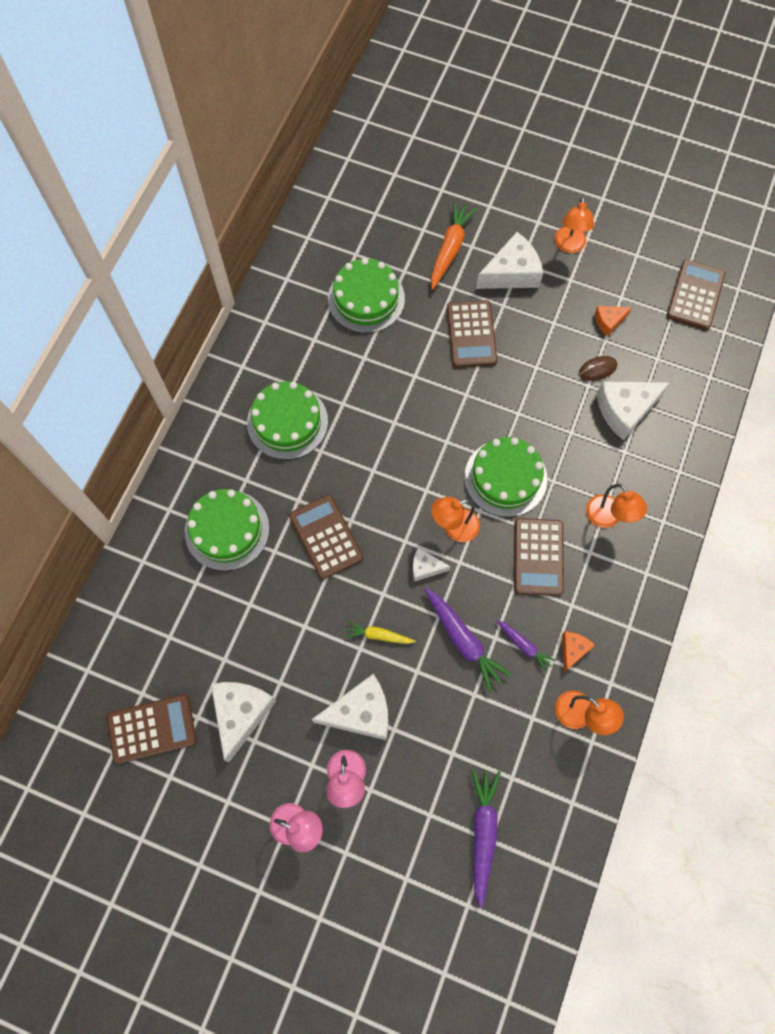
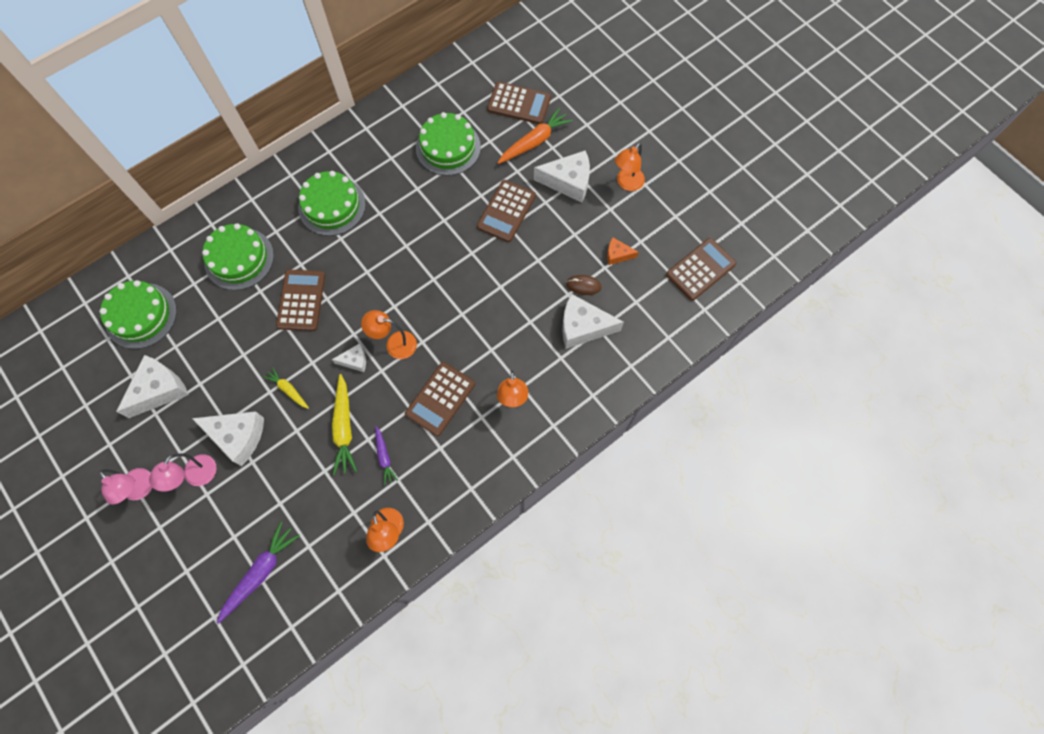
camera: 30 degrees right, 0 degrees up
(152, 728) = (97, 366): brown calculator -> brown calculator (519, 103)
(425, 567) = (354, 360): white cheese -> white cheese turned 135 degrees clockwise
(463, 640) = (344, 428): purple carrot -> yellow carrot
(505, 478) = (457, 328): green cake -> green cake (141, 315)
(573, 650) = (417, 481): orange cheese -> none

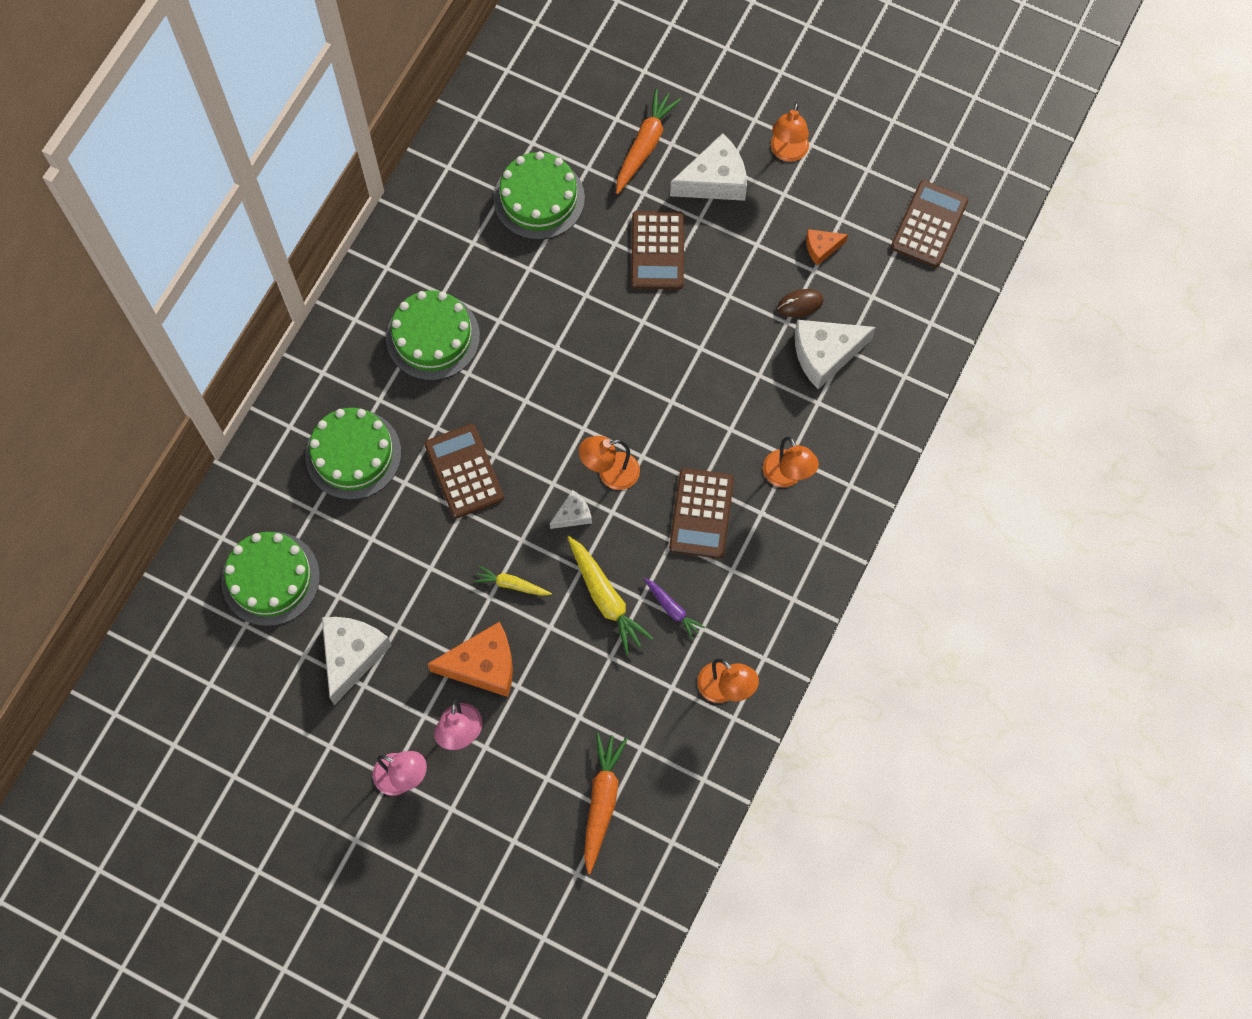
camera: 25 degrees left, 0 degrees up
(238, 436) = (483, 665): white cheese -> orange cheese
(260, 572) = (602, 801): purple carrot -> orange carrot
(519, 103) = (598, 102): brown calculator -> none

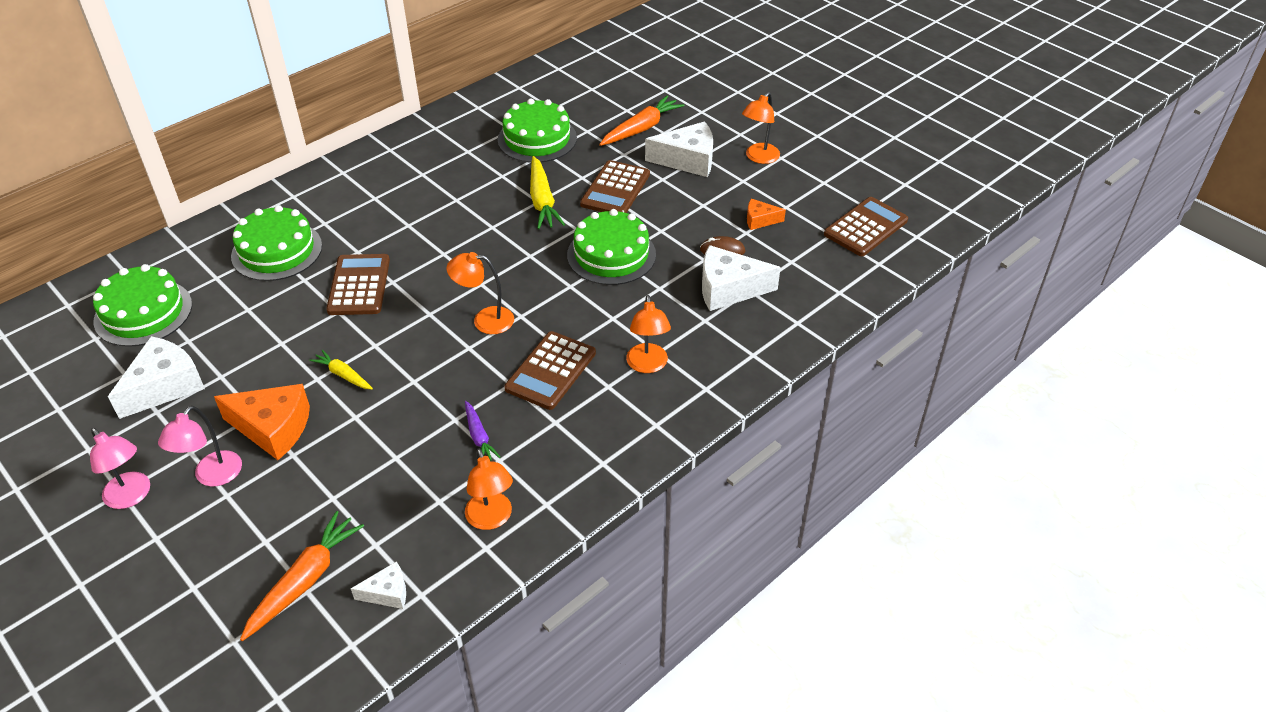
camera: 20 degrees right, 25 degrees down
(433, 337) = (396, 196): green cake -> green cake (611, 255)
(573, 514) = (432, 340): white cheese -> white cheese (387, 593)
(605, 598) = (421, 409): yellow carrot -> yellow carrot (542, 201)

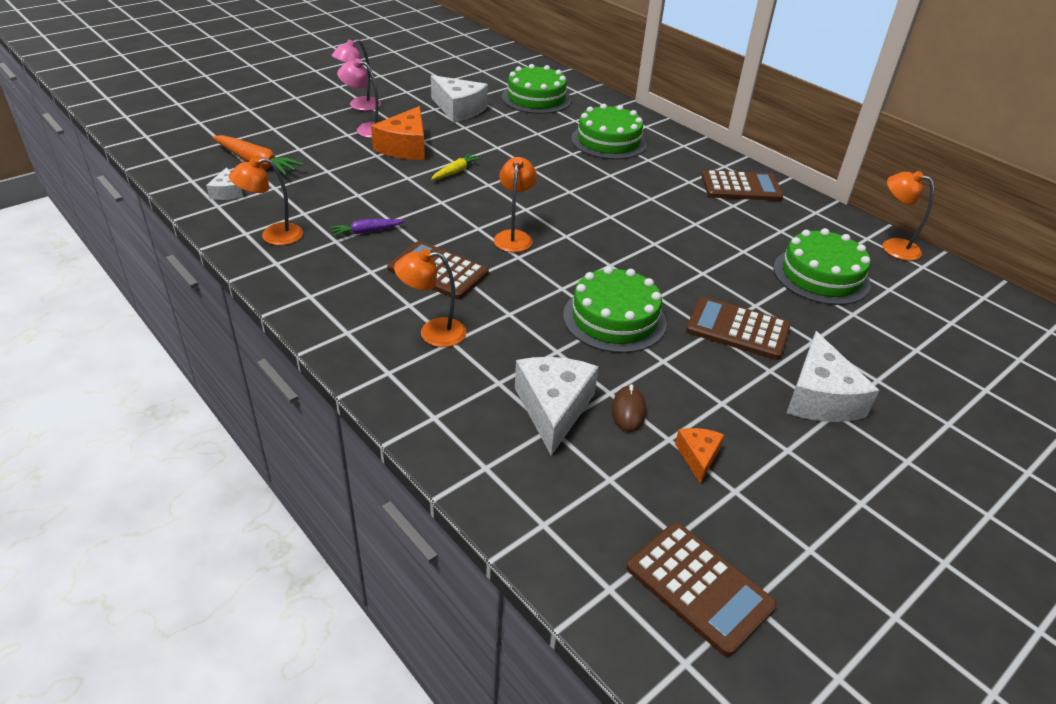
camera: 90 degrees right, 5 degrees down
(359, 285) = (564, 176): brown calculator -> brown calculator (741, 187)
(542, 201) = (704, 275): yellow carrot -> none
(641, 129) = (877, 359): orange carrot -> none
(759, 158) = (851, 475): orange lamp -> orange lamp (893, 247)

